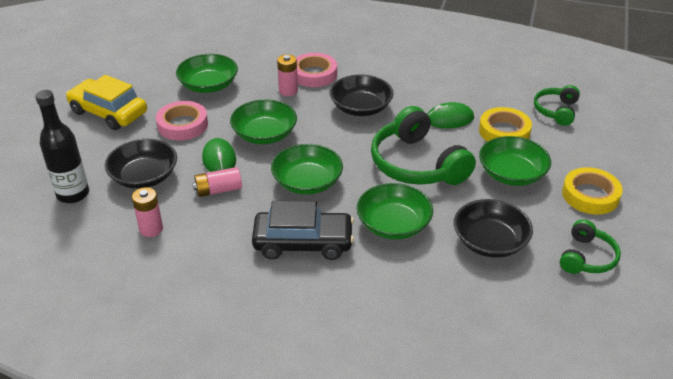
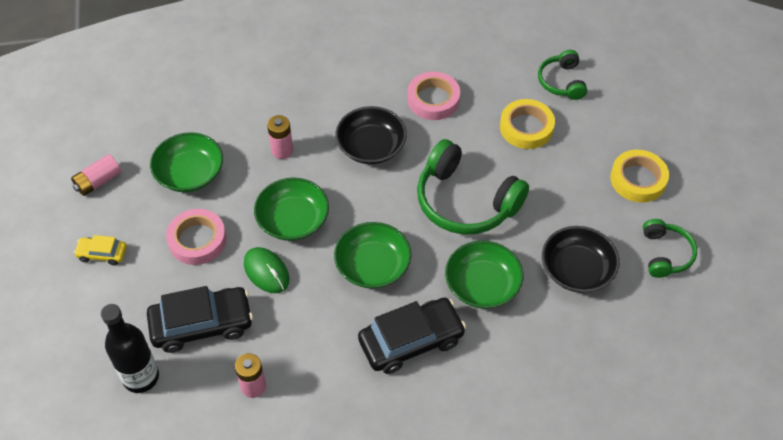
camera: 25 degrees left, 15 degrees up
(108, 112) = (102, 254): yellow car -> yellow car, size x0.51
(144, 176) = (202, 324): black bowl -> black car
(218, 190) = (290, 311): pink battery -> pink battery (98, 181)
(314, 74) = (295, 116): pink tape -> pink tape (433, 99)
(449, 119) = (466, 130): green mouse -> none
(511, 174) = (558, 180): green bowl -> none

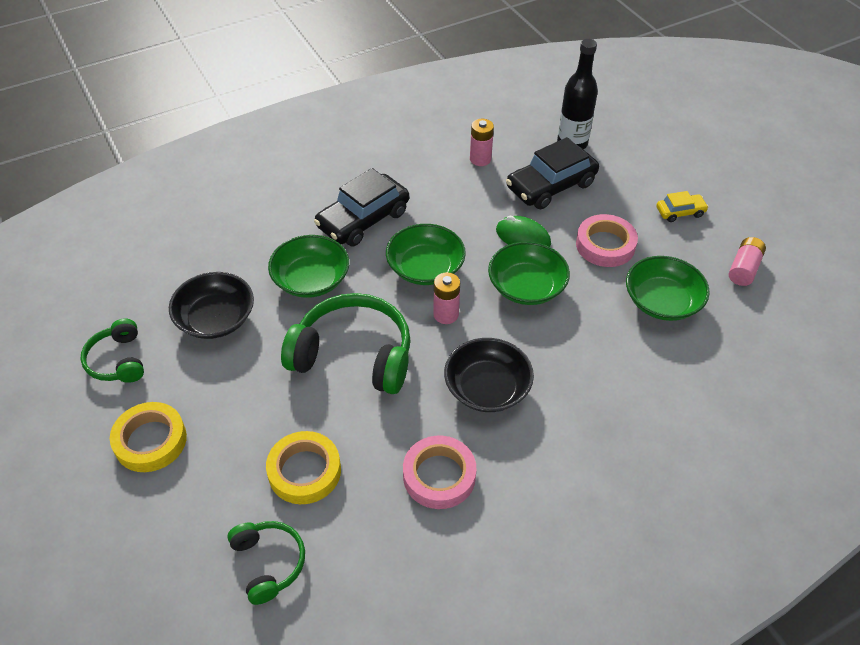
camera: 160 degrees right, 5 degrees down
(282, 150) = (584, 354): pink battery -> pink battery (446, 314)

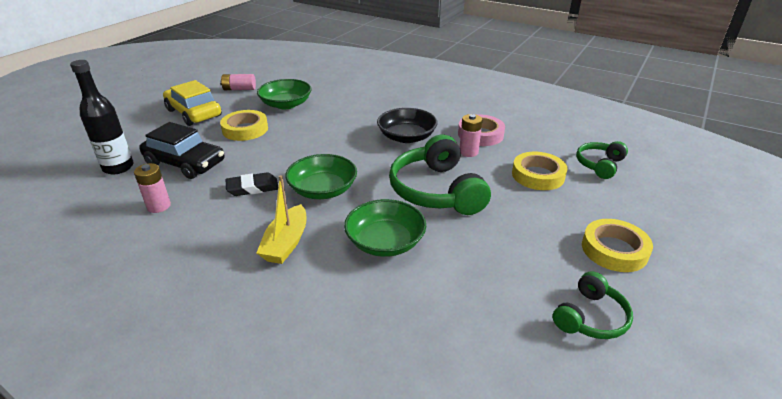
camera: 120 degrees left, 15 degrees down
(216, 318) = (481, 278): black bowl -> none
(363, 219) = (286, 243): black car -> yellow boat
(446, 314) = (362, 167): pink battery -> pink battery (468, 152)
(467, 221) = (252, 188): none -> black eraser
(523, 237) = (257, 159): green mouse -> none
(526, 287) = (309, 146): green bowl -> none
(605, 245) = (245, 129): pink tape -> yellow tape
(680, 212) = (194, 113): yellow car -> yellow car, size x1.97

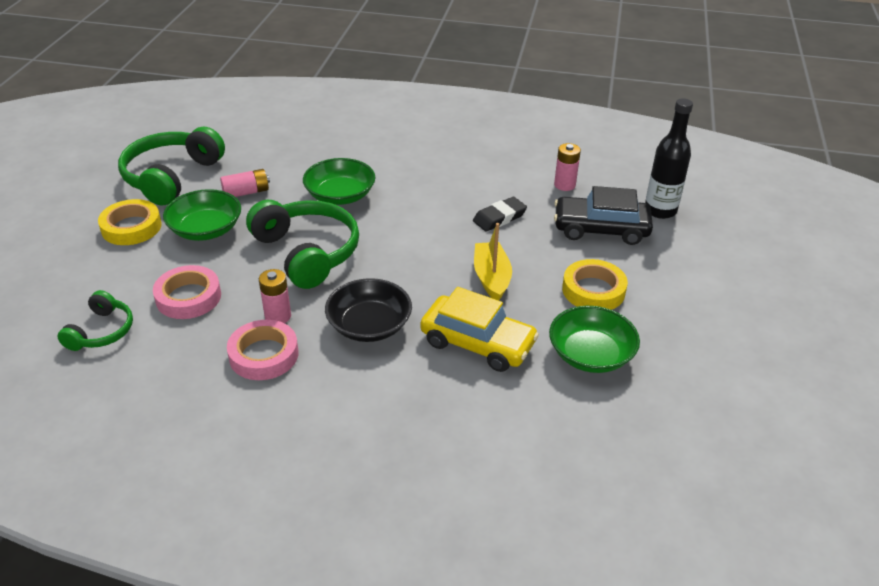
camera: 160 degrees right, 5 degrees up
(194, 113) = (698, 304): yellow car -> yellow car (477, 343)
(239, 89) = (705, 376): pink battery -> pink battery (246, 192)
(286, 243) = (423, 179): yellow boat -> yellow boat (491, 278)
(323, 190) = (427, 229): green bowl -> green bowl (206, 229)
(538, 175) = (188, 297): yellow tape -> pink tape
(591, 317) = (171, 177): green headphones -> green headphones, size x1.81

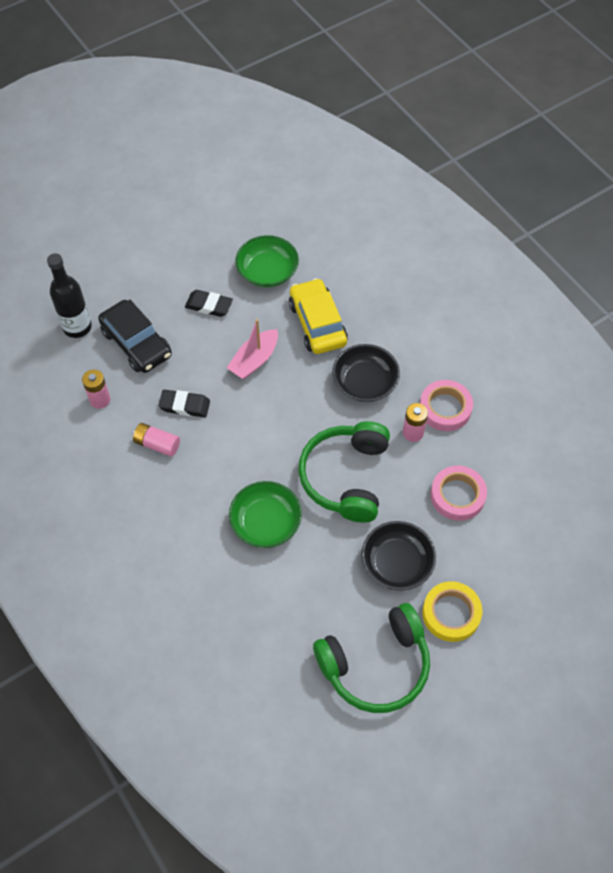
camera: 135 degrees left, 20 degrees up
(102, 331) = (533, 506): green headphones -> none
(206, 229) = (397, 563): green bowl -> black bowl
(246, 192) = (332, 588): pink battery -> pink battery (157, 444)
(491, 278) = (254, 360): yellow boat -> pink boat
(593, 290) = (209, 305): yellow tape -> black eraser

